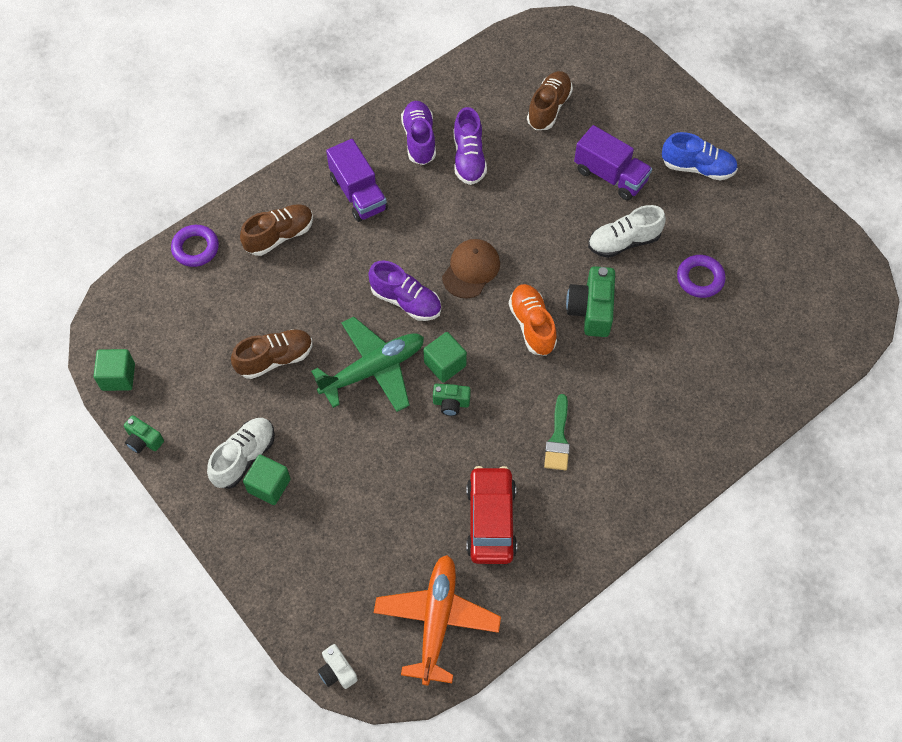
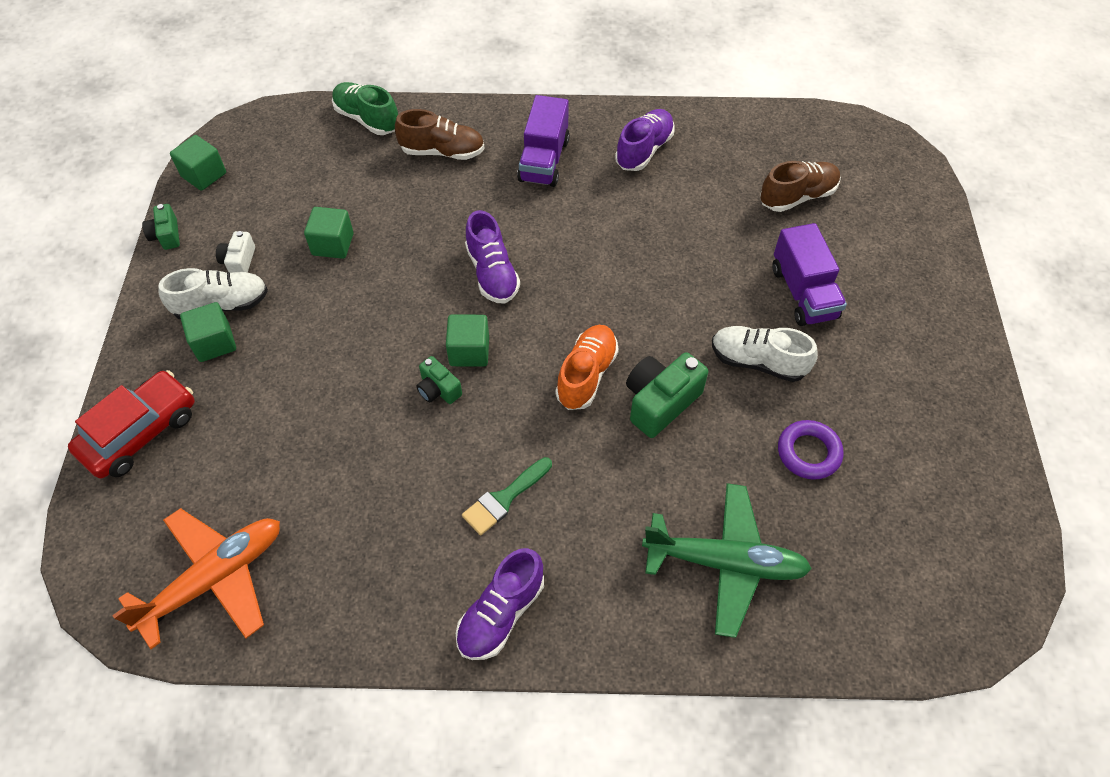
camera: 40 degrees right, 5 degrees down
(195, 248) = (367, 119): purple ring -> green shoe
(275, 359) = (333, 244): brown shoe -> green cube
(337, 671) = (86, 550): white camera -> white camera (239, 262)
(374, 369) = (403, 311): green plane -> green plane (725, 563)
(469, 158) = (674, 192): purple shoe -> purple shoe (501, 613)
(471, 269) = (579, 286): brown cap -> none
(491, 520) = (361, 525): red car -> red car (140, 432)
(697, 168) = (908, 344): blue shoe -> none

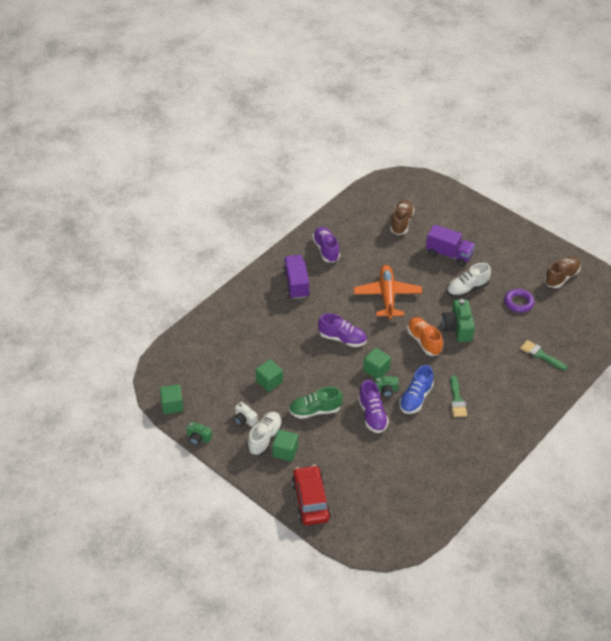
camera: 50 degrees left, 10 degrees down
(215, 578) = (410, 509): orange plane -> orange plane (387, 296)
(367, 119) = (202, 327): green shoe -> green shoe (315, 410)
(442, 152) = (253, 314): brown shoe -> brown shoe (561, 277)
(457, 439) = (415, 398): none -> blue shoe
(501, 613) = (504, 429): purple shoe -> purple shoe (372, 415)
(544, 160) = (296, 284): purple truck -> purple truck turned 150 degrees counterclockwise
(725, 563) = (540, 355): green plane -> green brush

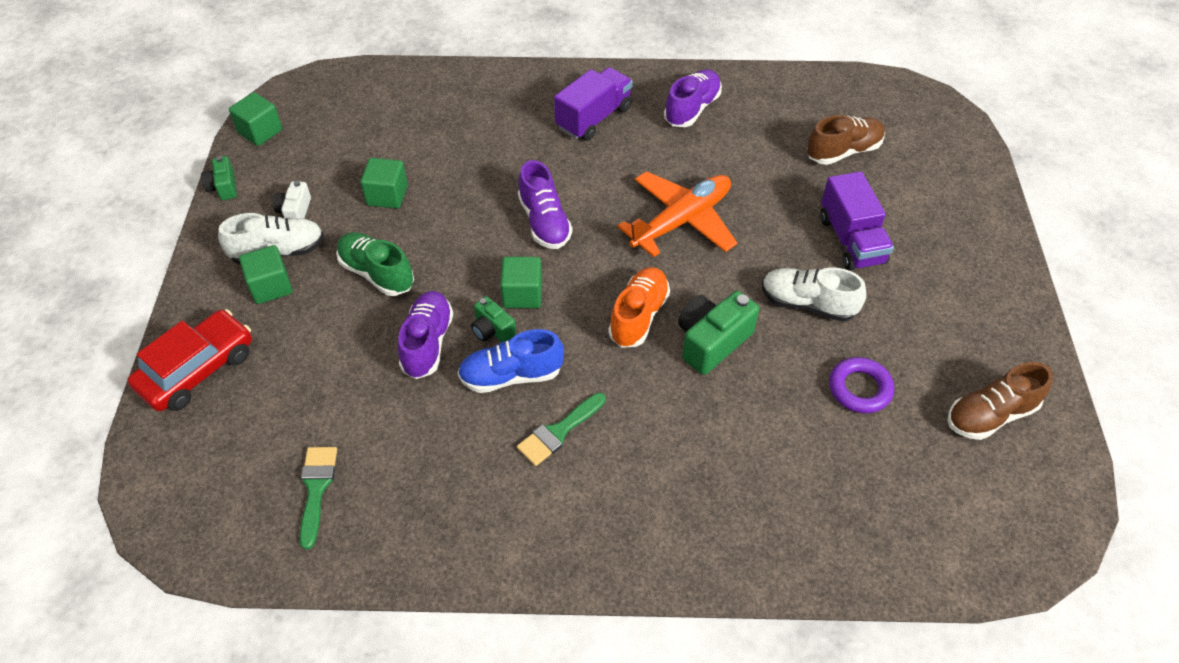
camera: 50 degrees right, 5 degrees up
(372, 415) = (427, 343): purple shoe -> purple shoe turned 150 degrees clockwise
(540, 355) = (779, 492): green brush -> green brush (316, 489)
(561, 277) = (990, 415): brown shoe -> brown shoe turned 150 degrees clockwise

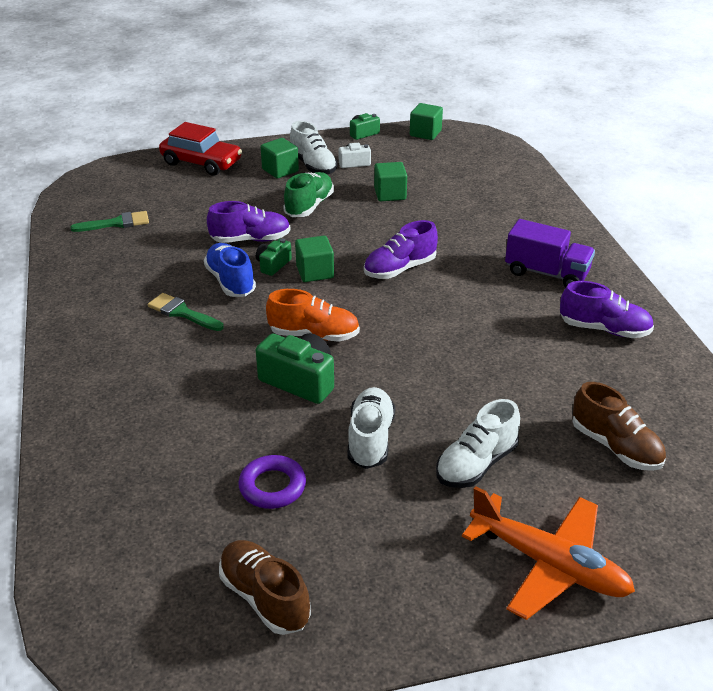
camera: 75 degrees right, 15 degrees down
(682, 221) = (442, 343): orange plane -> orange plane (549, 565)
(851, 240) = (476, 464): purple truck -> white shoe

